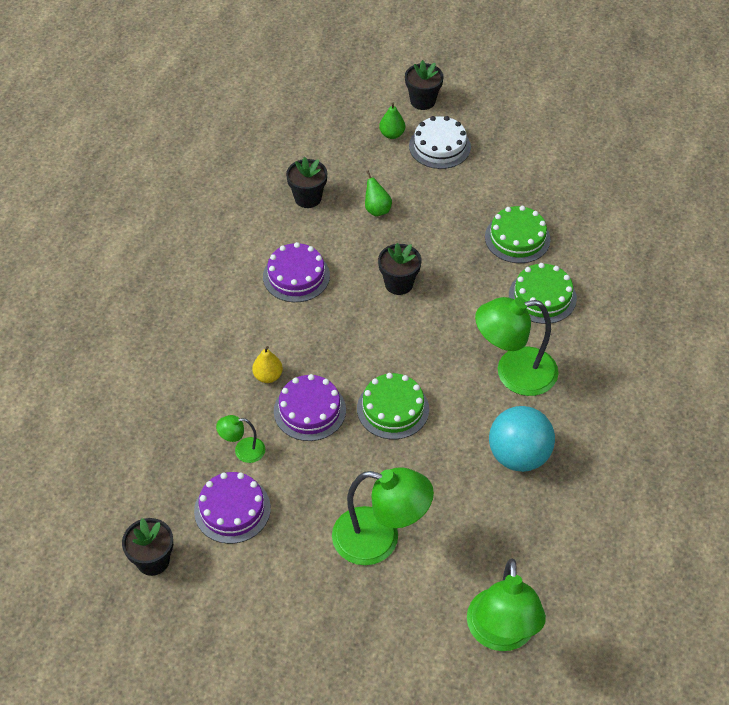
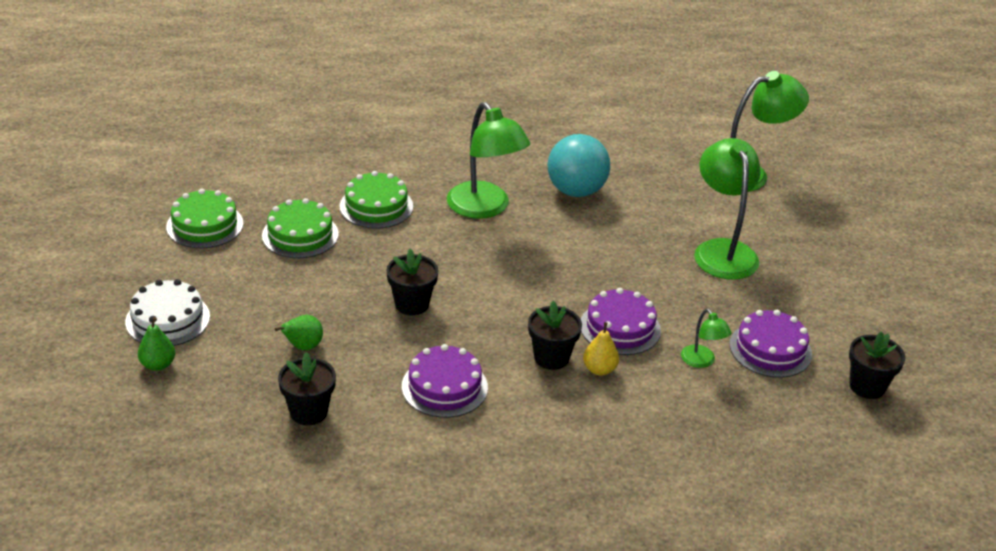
camera: 115 degrees left, 15 degrees down
(393, 409) = (578, 273): green cake -> green cake (205, 225)
(422, 101) = (81, 351): black flower pot -> black flower pot (551, 357)

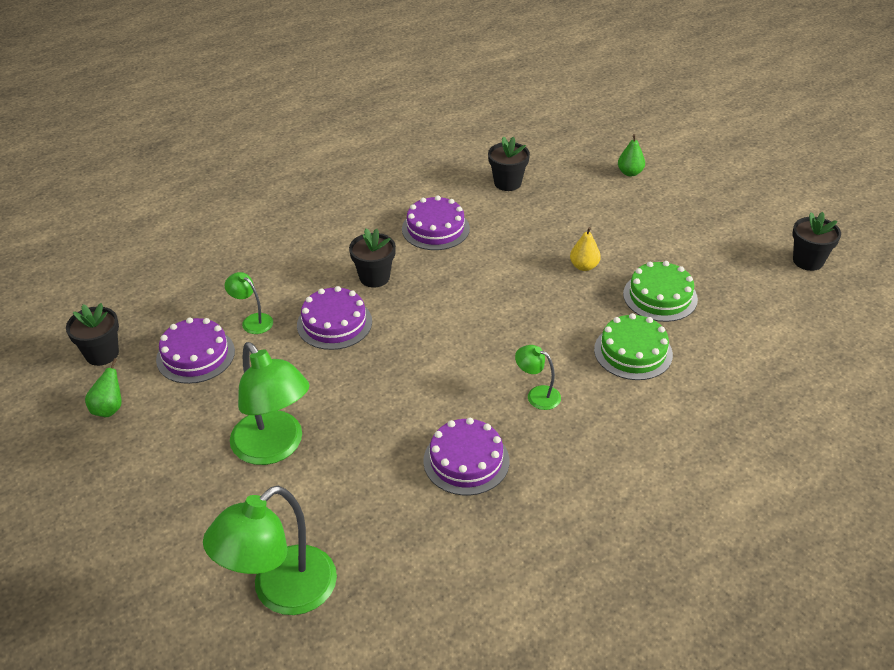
camera: 155 degrees right, 5 degrees up
(167, 319) = (663, 199): white cake -> none
(205, 225) = (739, 273): green cake -> none
(303, 347) = (555, 217): green pear -> green pear (109, 409)
(412, 304) = (512, 276): black flower pot -> black flower pot (808, 261)
(485, 208) = (537, 395): green lamp -> green lamp, size x0.48
(576, 191) = (466, 461): turquoise ball -> purple cake
(599, 369) = (332, 282): yellow pear -> yellow pear (584, 266)

